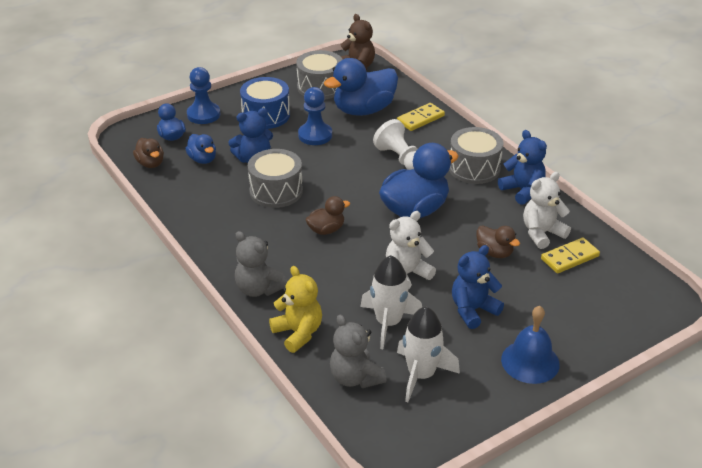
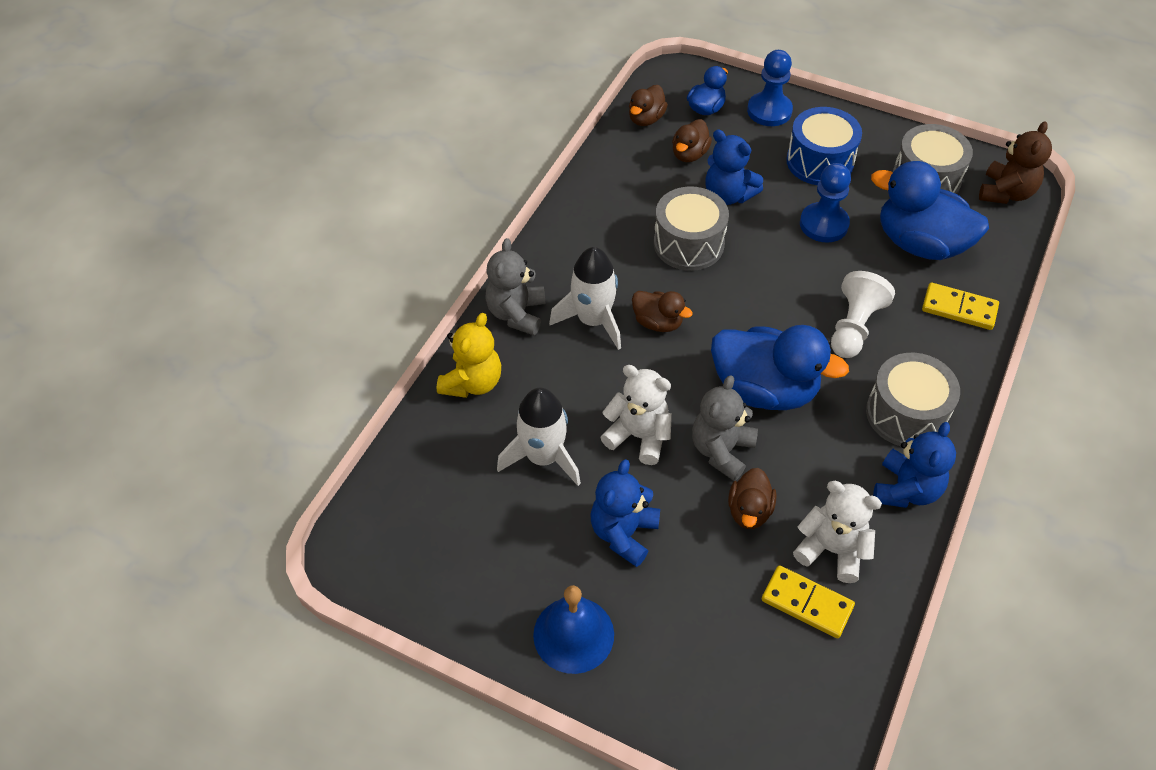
camera: 60 degrees right, 15 degrees up
(202, 159) = (689, 154): blue duck -> brown duck
(355, 377) = (438, 467): grey teddy bear -> grey teddy bear (721, 450)
(421, 375) = (480, 528): white rocket -> white rocket (593, 320)
(473, 310) = (623, 533): blue teddy bear -> blue teddy bear turned 90 degrees counterclockwise

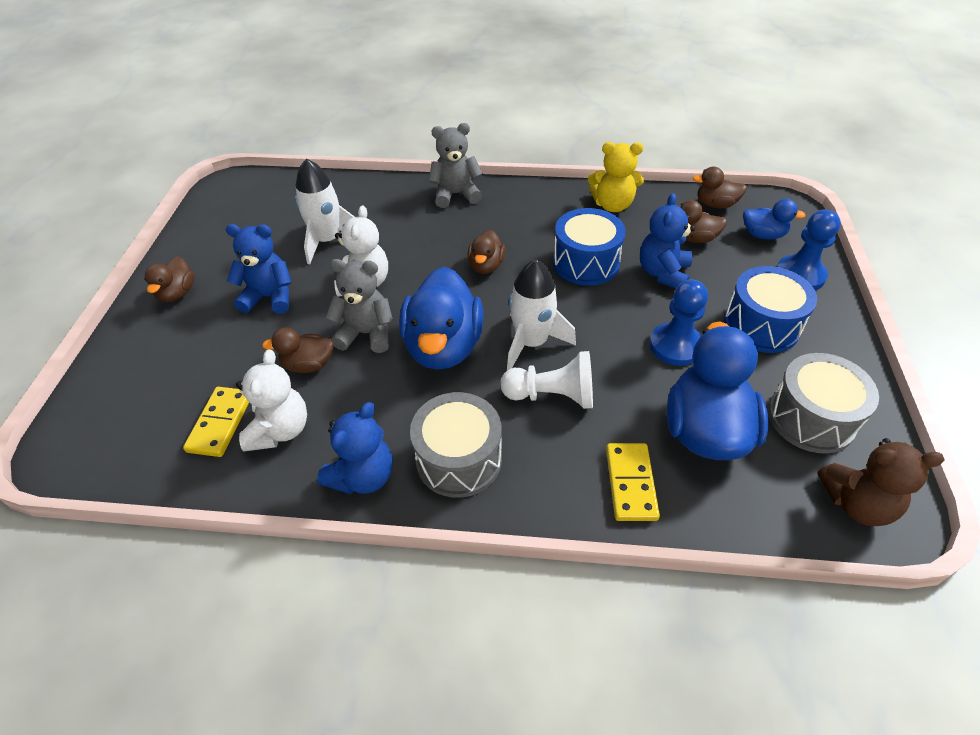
camera: 70 degrees right, 5 degrees down
(472, 382) = (383, 192): yellow teddy bear -> yellow teddy bear (612, 205)
(573, 634) = (177, 293): blue bell -> brown duck
(593, 320) = (469, 231): white rocket -> white rocket (532, 342)
(688, 243) = (586, 263): grey drum -> blue drum
(906, 489) = (363, 476): blue teddy bear -> blue teddy bear turned 60 degrees counterclockwise

